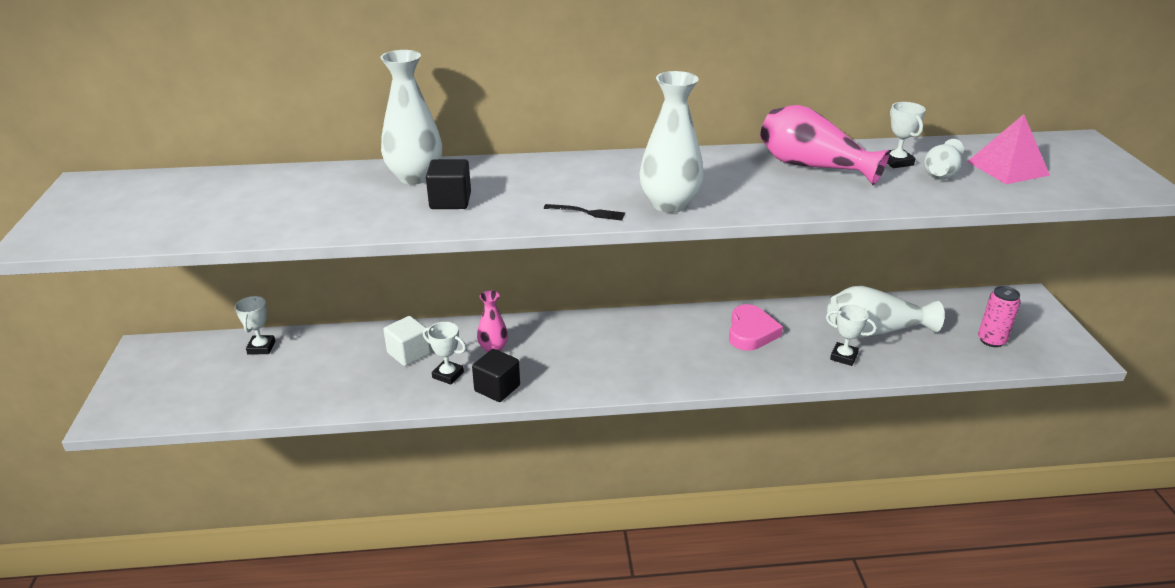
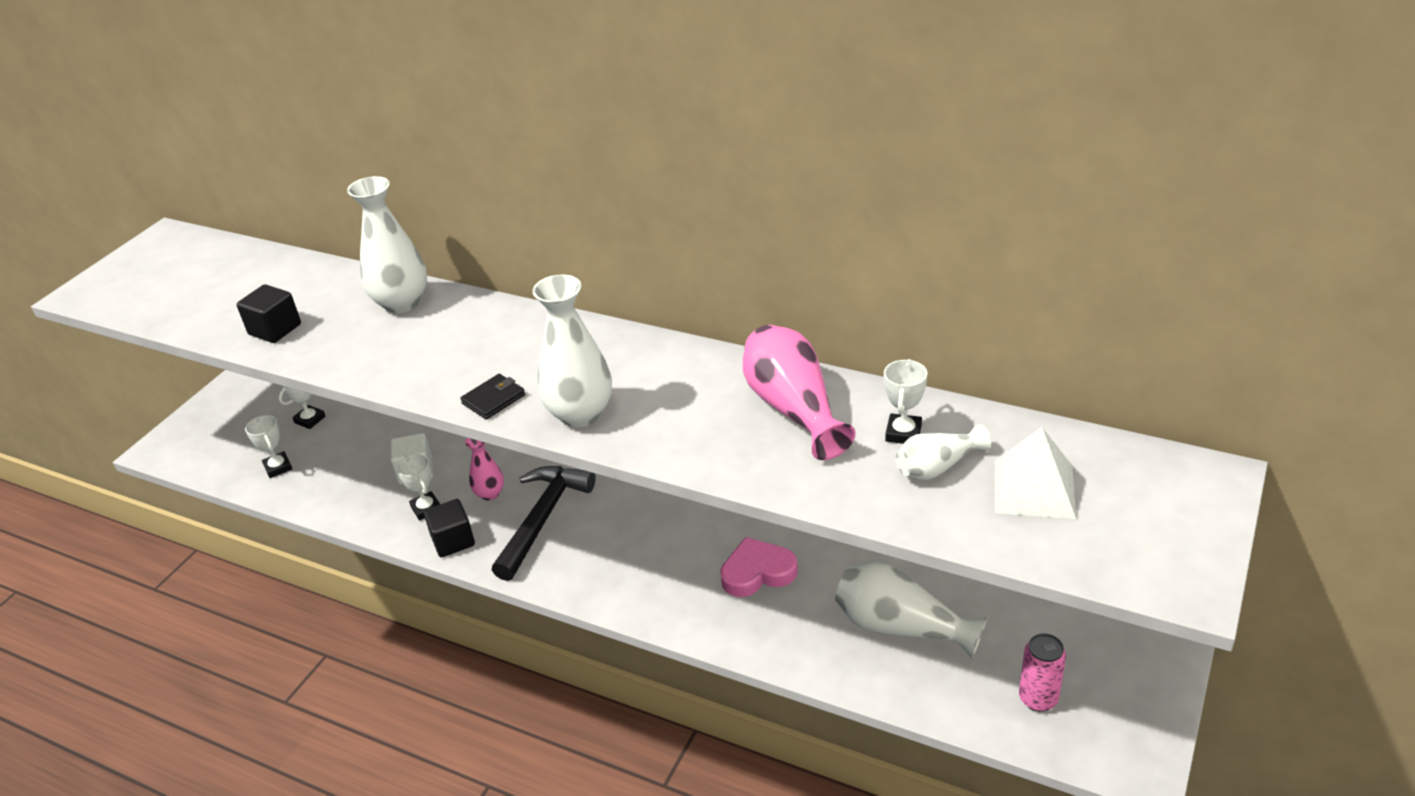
camera: 35 degrees right, 5 degrees up
(450, 201) = (397, 344): black cube -> black cube (275, 329)
(556, 351) = (543, 519): none -> black hammer
(587, 212) = (493, 399): black fork -> black wallet
(751, 332) = (757, 572): pink heart -> pink heart turned 150 degrees counterclockwise
(843, 357) = (828, 645): white trophy -> white trophy (278, 467)
(1007, 168) = (1034, 488): pink pyramid -> white pyramid

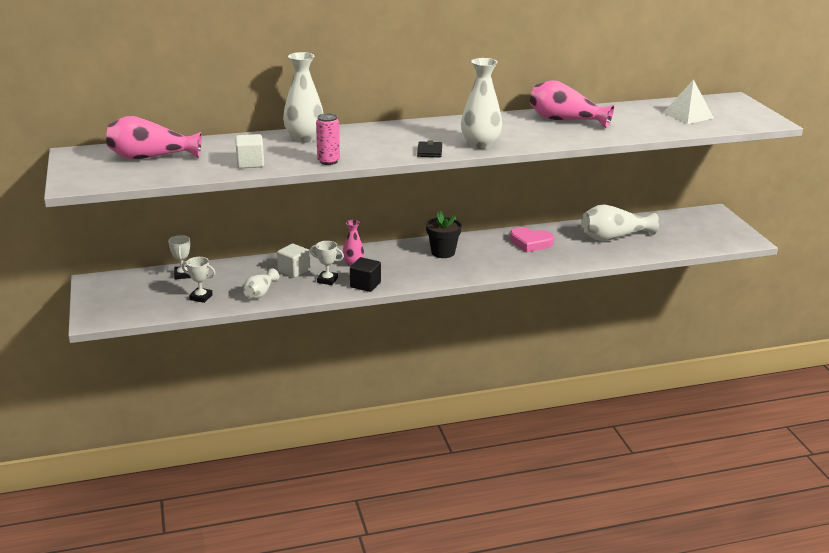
camera: 45 degrees left, 10 degrees down
(211, 274) = (151, 157): none -> pink vase
(275, 329) = (250, 163): black cube -> white cube
(543, 519) = (398, 262): black hammer -> none
(617, 529) = (443, 252): none -> black flower pot
(757, 572) = (530, 243): pink heart -> pink heart turned 105 degrees counterclockwise
(903, 433) = (618, 115): white trophy -> none
(937, 467) = (647, 119): white vase -> white vase (260, 293)
(1038, 698) = (691, 237): pink can -> pink can (328, 161)

